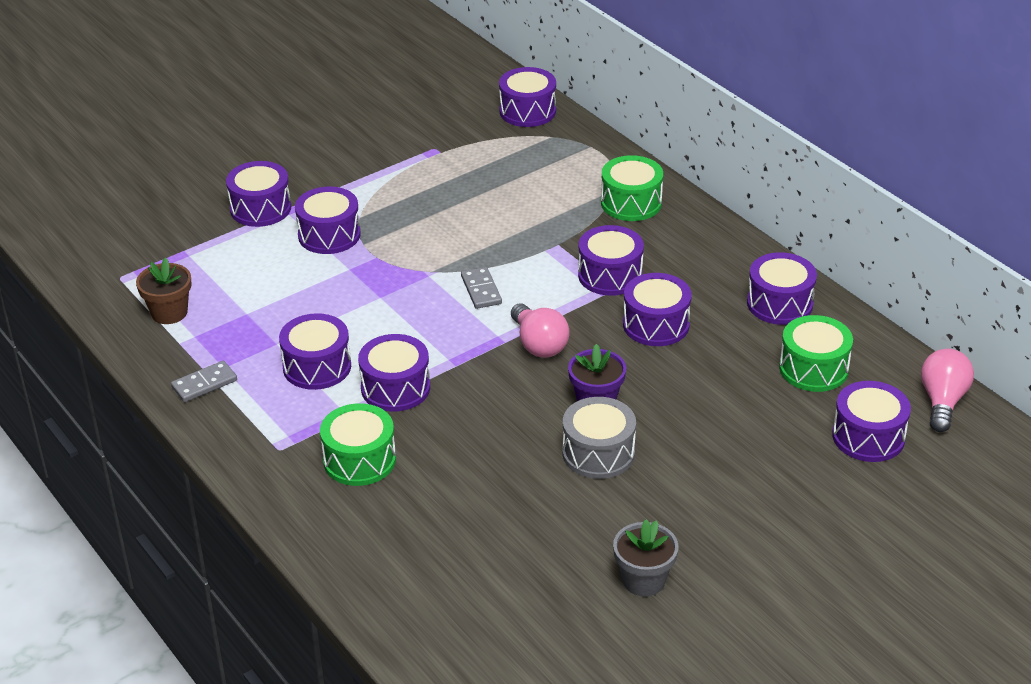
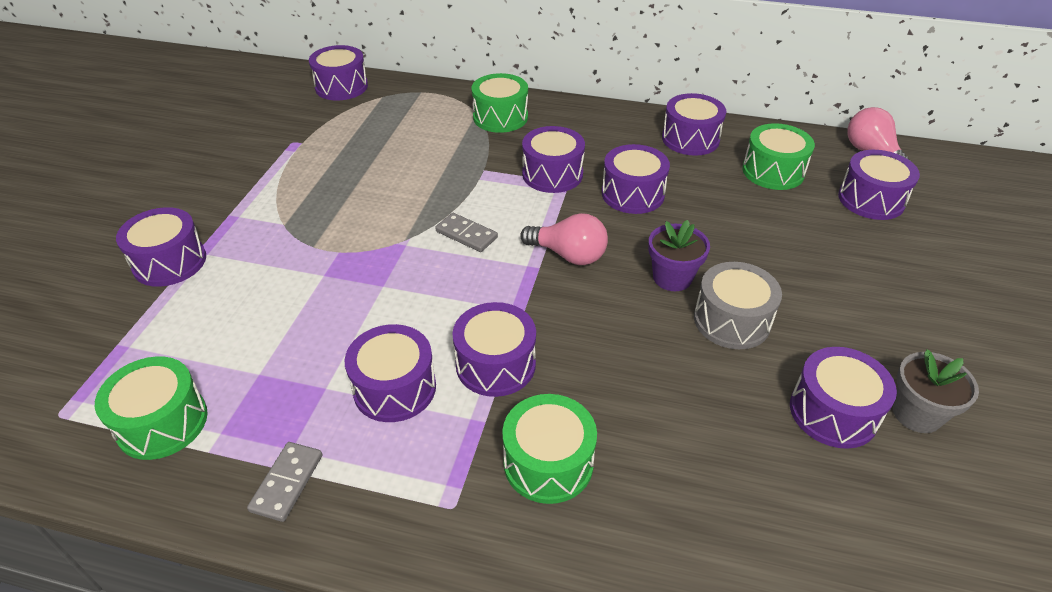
camera: 40 degrees left, 5 degrees up
(169, 313) = (162, 422): brown flower pot -> green drum
(329, 235) = (270, 254): purple drum -> purple drum (833, 412)

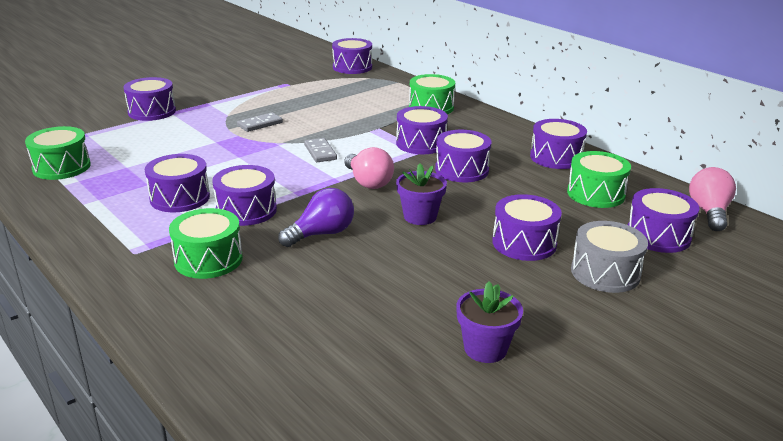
camera: 35 degrees right, 15 degrees down
(287, 483) = (78, 210): grey domino -> grey domino (260, 124)
(614, 354) = (321, 234): none -> purple light bulb
(731, 320) = (426, 251): grey drum -> grey drum (605, 273)
(833, 412) = (422, 319): purple drum -> purple drum (524, 243)
(916, 414) = (485, 348): grey flower pot -> purple flower pot

